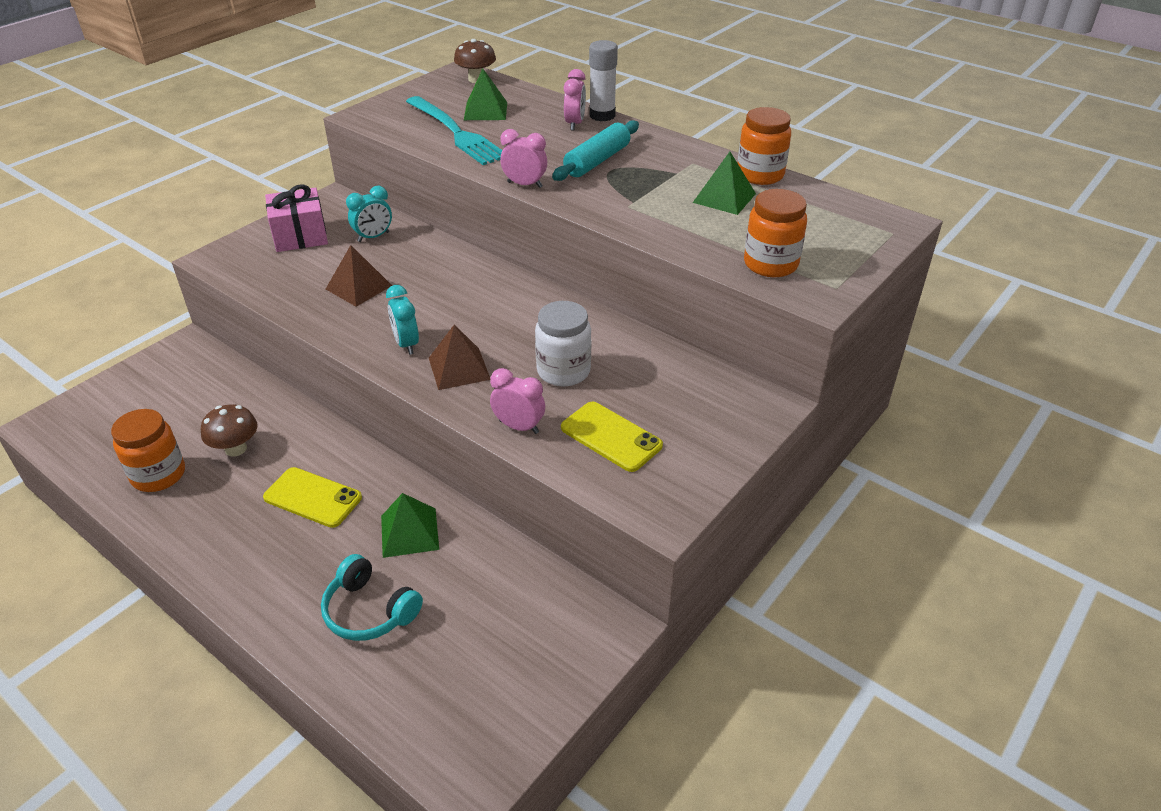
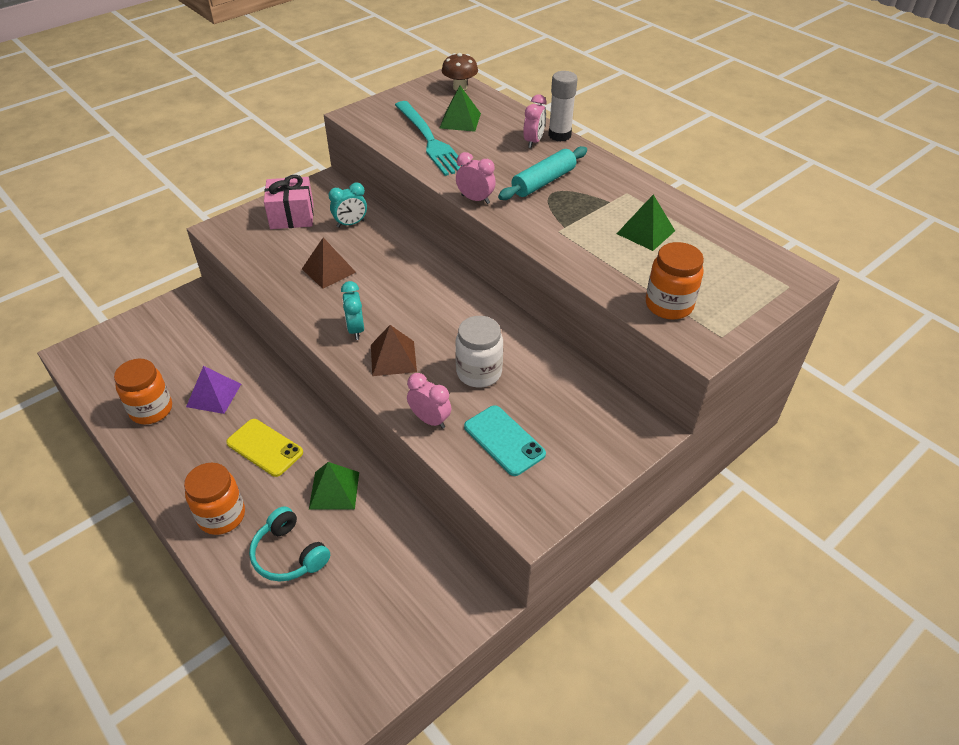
camera: 10 degrees right, 5 degrees up
(236, 449) = (214, 395): brown mushroom -> purple pyramid
(611, 437) = (504, 440): yellow phone -> turquoise phone
(760, 175) = (684, 212): orange jar -> orange jar (221, 516)

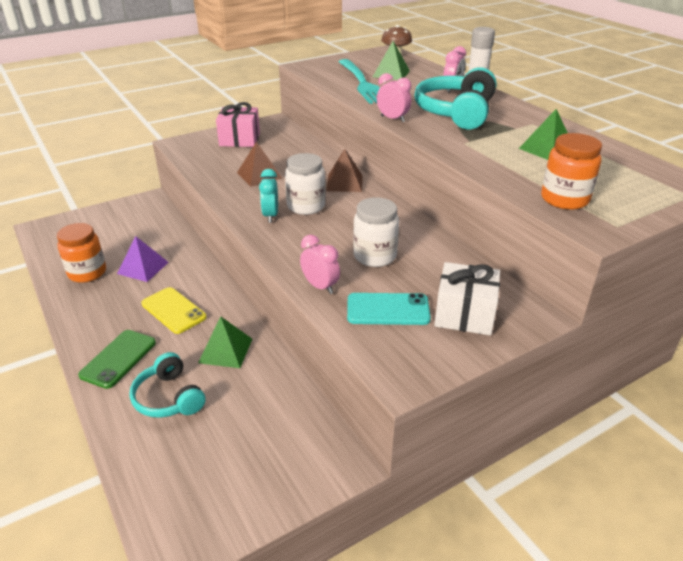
camera: 10 degrees right, 10 degrees down
(221, 516) = (118, 359): orange jar -> green phone
(350, 224) = (287, 147): turquoise clock -> none
(392, 311) = (306, 206): none -> white jar
(393, 358) = (298, 238): brown pyramid -> brown pyramid (344, 183)
(504, 440) = (388, 310): turquoise phone -> turquoise phone turned 60 degrees counterclockwise
(543, 182) = (456, 112): turquoise rolling pin -> turquoise headphones
(580, 436) = (464, 314): none -> white gift

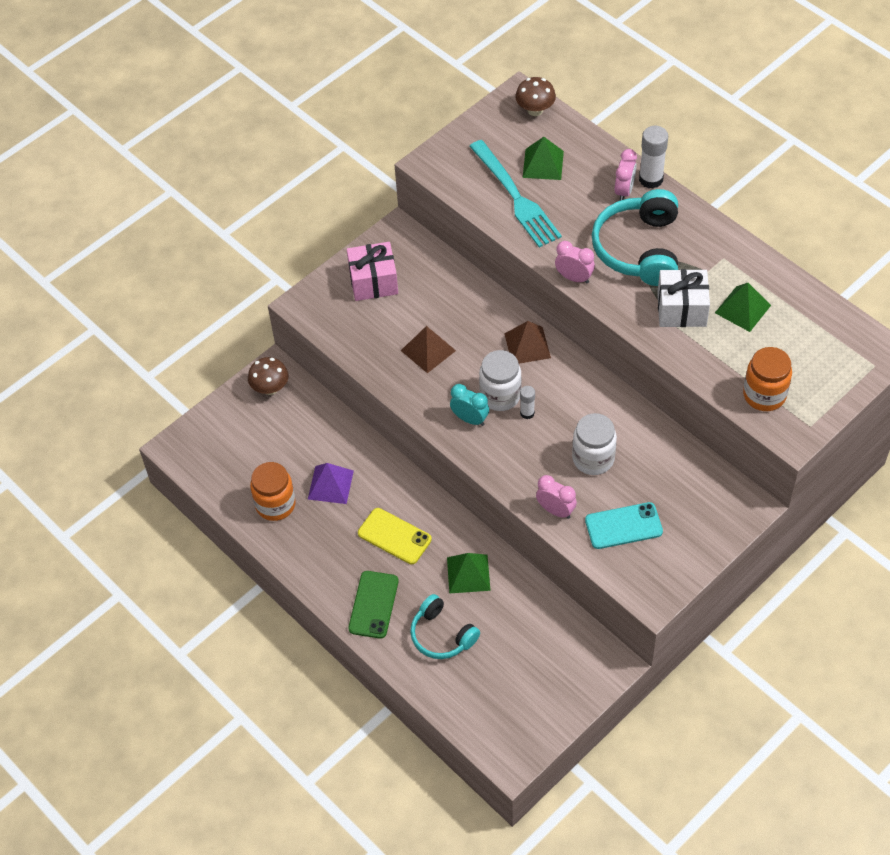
camera: 10 degrees left, 20 degrees up
(139, 208) = (270, 388): none -> brown mushroom
(270, 216) = (470, 419): turquoise clock -> turquoise clock turned 135 degrees clockwise
(325, 219) = (527, 413): none -> white glue stick
(464, 314) = (690, 518): white gift -> white gift (681, 309)

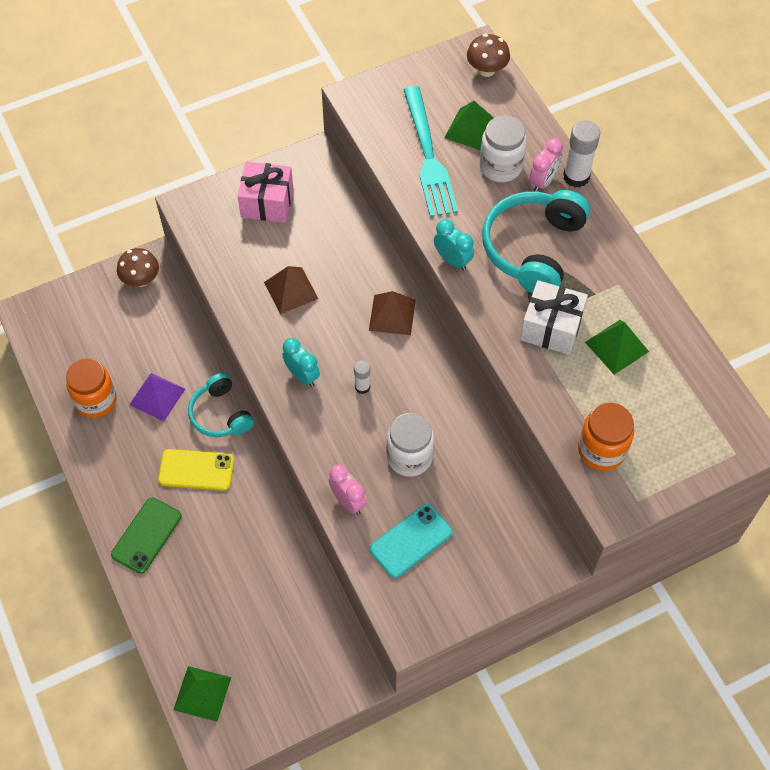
camera: 15 degrees right, 5 degrees up
(394, 536) = (196, 470): yellow phone -> yellow phone turned 45 degrees counterclockwise
(442, 635) = (200, 589): turquoise headphones -> turquoise headphones (220, 414)
(468, 573) = (252, 533): green pyramid -> green pyramid (202, 693)
(500, 395) = (343, 360): white jar -> white jar (500, 167)
(574, 278) = (452, 260): pink clock -> turquoise clock
(623, 526) = (411, 541): turquoise phone -> turquoise phone turned 45 degrees counterclockwise

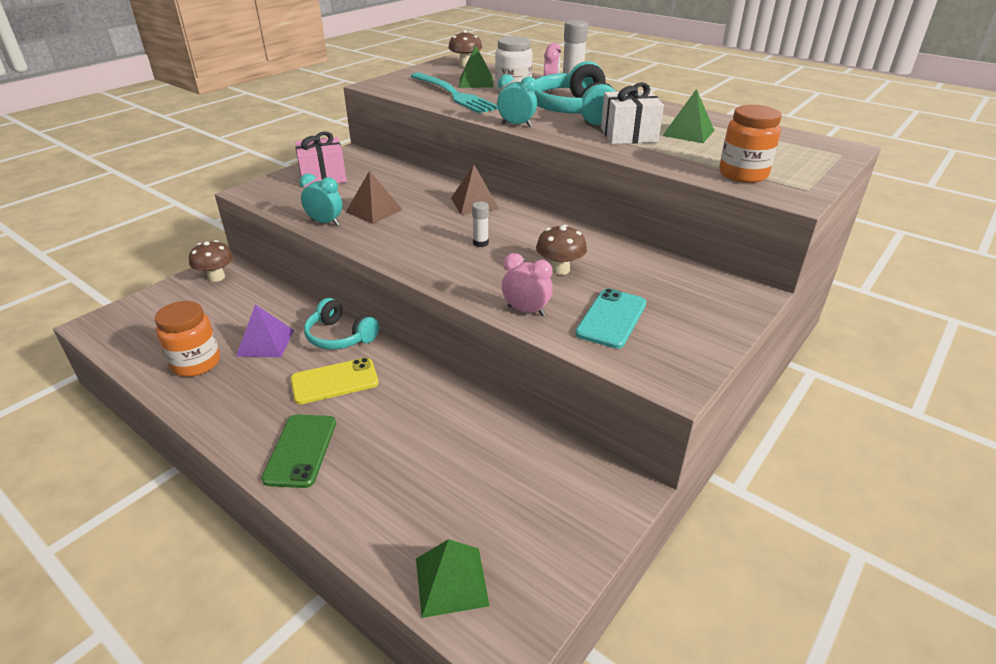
camera: 25 degrees left, 25 degrees down
(302, 375) = (418, 250): turquoise clock -> turquoise clock (325, 223)
(409, 457) = (560, 269): white jar -> brown mushroom

